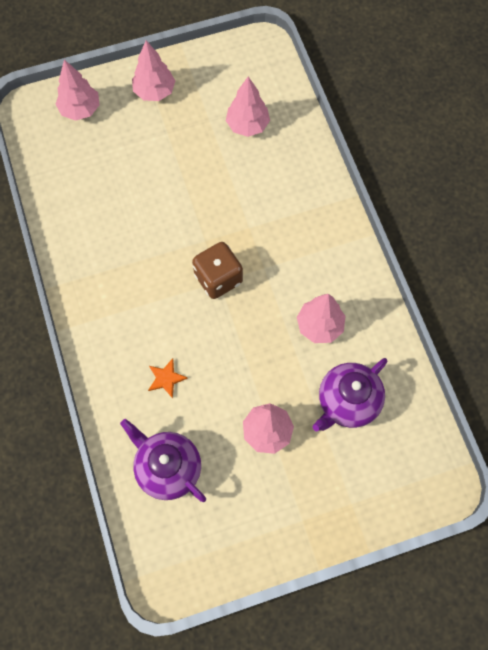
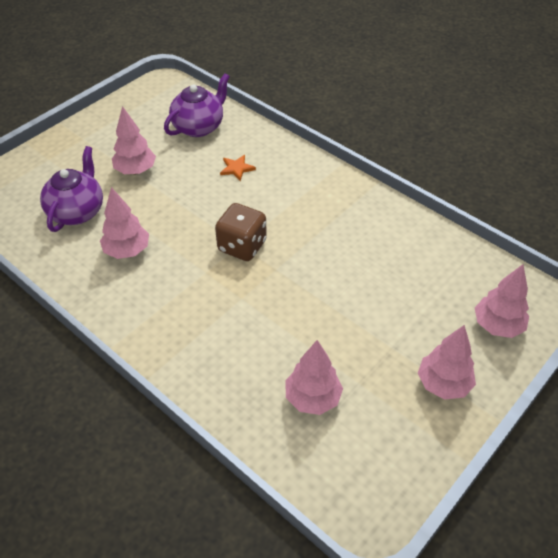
camera: 150 degrees right, 20 degrees down
(167, 468) = (199, 127): purple teapot -> purple teapot turned 60 degrees counterclockwise

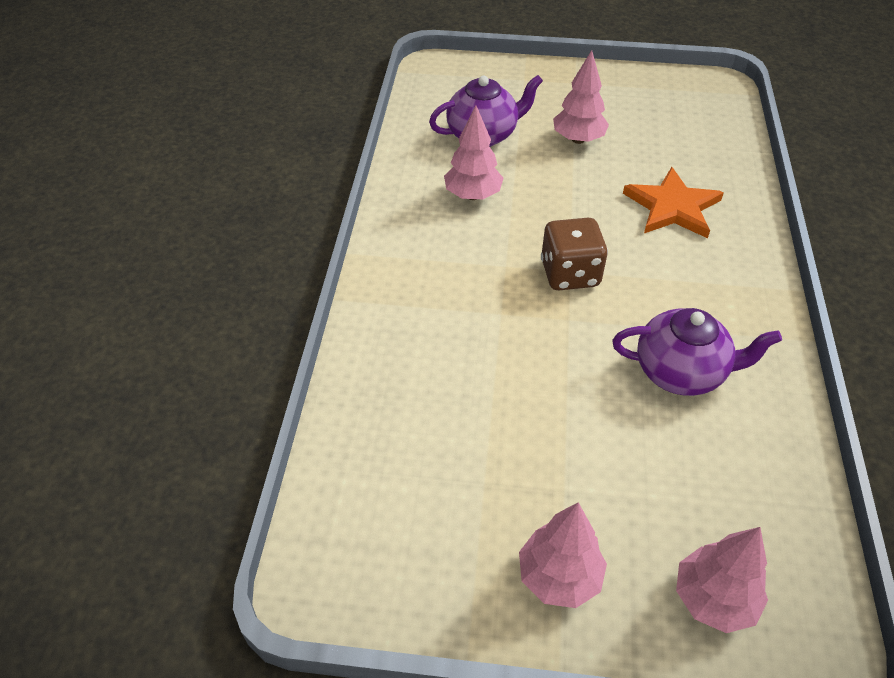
camera: 55 degrees right, 0 degrees up
(199, 127) = (694, 145): purple teapot -> purple teapot (681, 372)
(237, 168) = (672, 207): orange star -> orange star, size x1.99
(312, 398) = (426, 449): pink tree -> none

